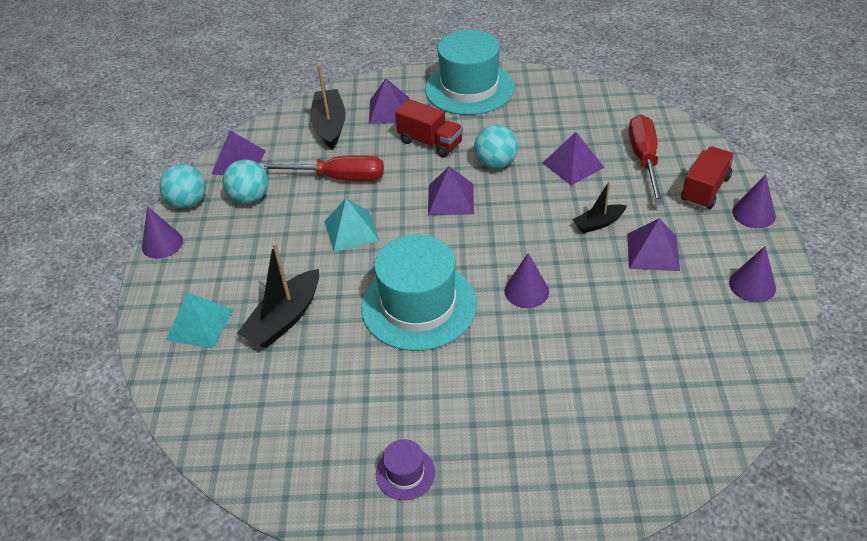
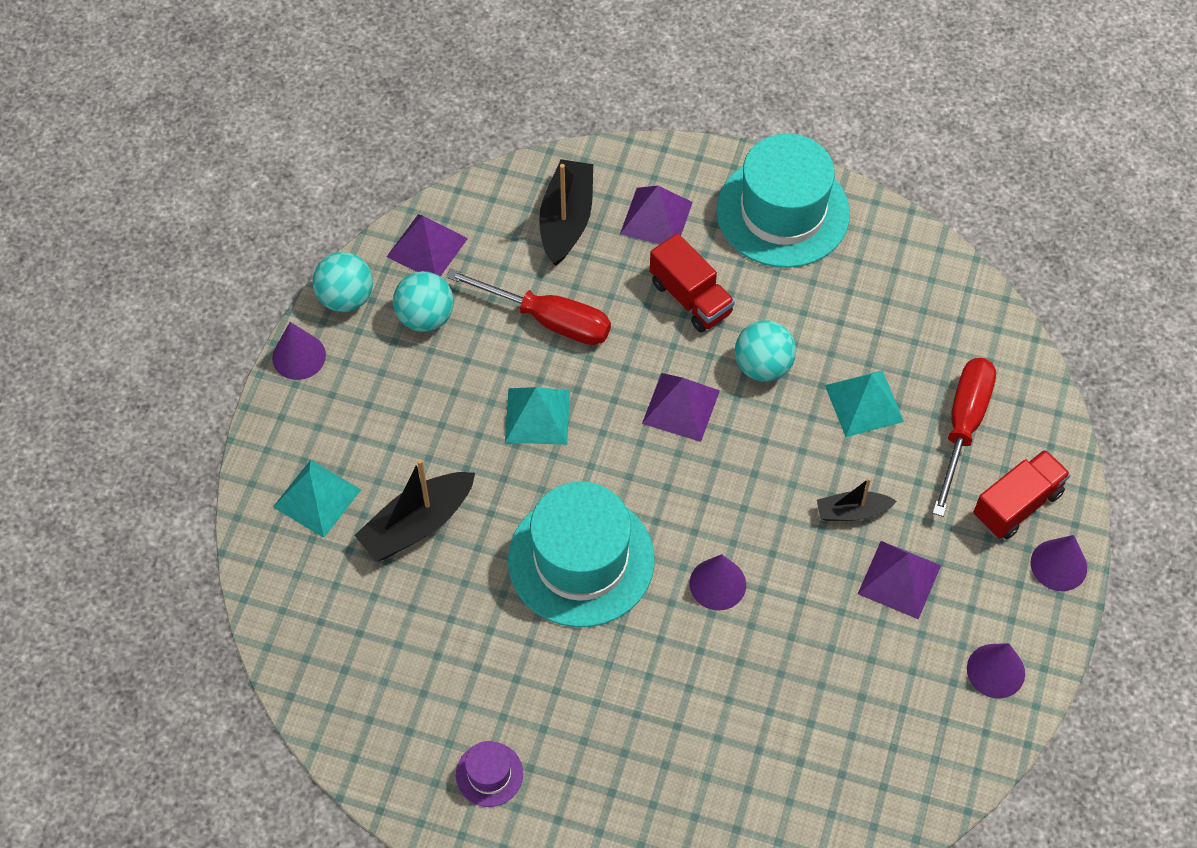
camera: 15 degrees right, 15 degrees up
(573, 165) = (864, 403): purple pyramid -> turquoise pyramid

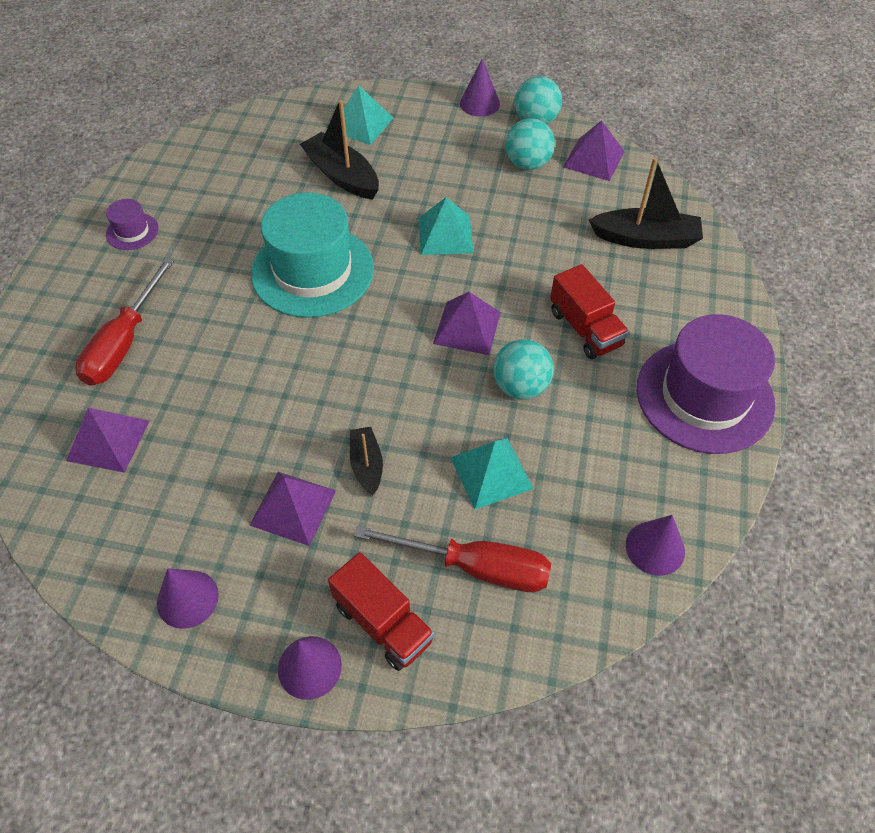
camera: 85 degrees right, 5 degrees down
(548, 319) = (540, 234): red screwdriver -> red screwdriver (124, 342)
(656, 218) = (667, 299): purple pyramid -> purple pyramid (108, 440)
(690, 298) = (585, 328): red truck -> red truck turned 75 degrees counterclockwise
(717, 584) = (289, 362): purple cone -> purple cone (655, 548)
(782, 212) = (704, 396): turquoise hat -> purple hat

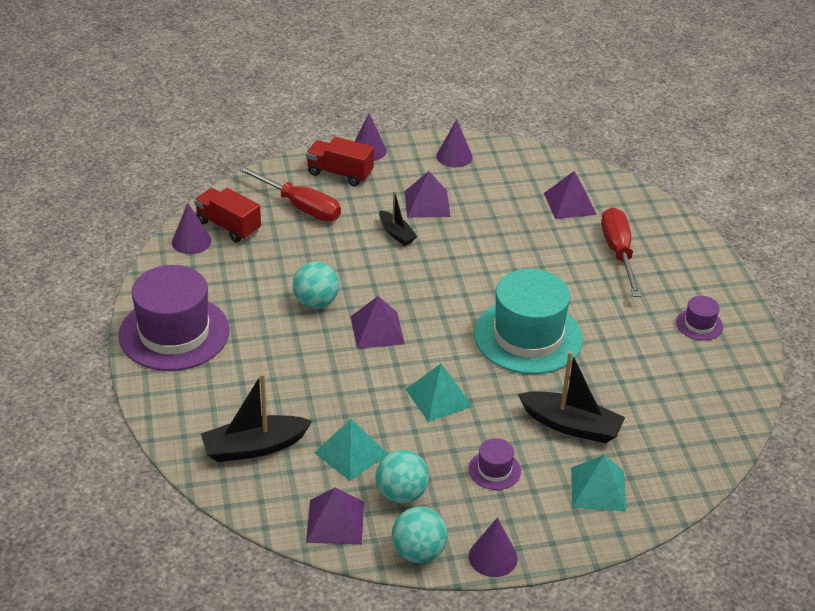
camera: 155 degrees right, 15 degrees down
(436, 160) = (494, 470): none -> purple hat
(475, 567) = (300, 206): red screwdriver -> red screwdriver turned 135 degrees counterclockwise
(491, 473) = (312, 250): turquoise pyramid -> turquoise pyramid (350, 453)
(585, 328) = (282, 355): red truck -> red truck (228, 226)

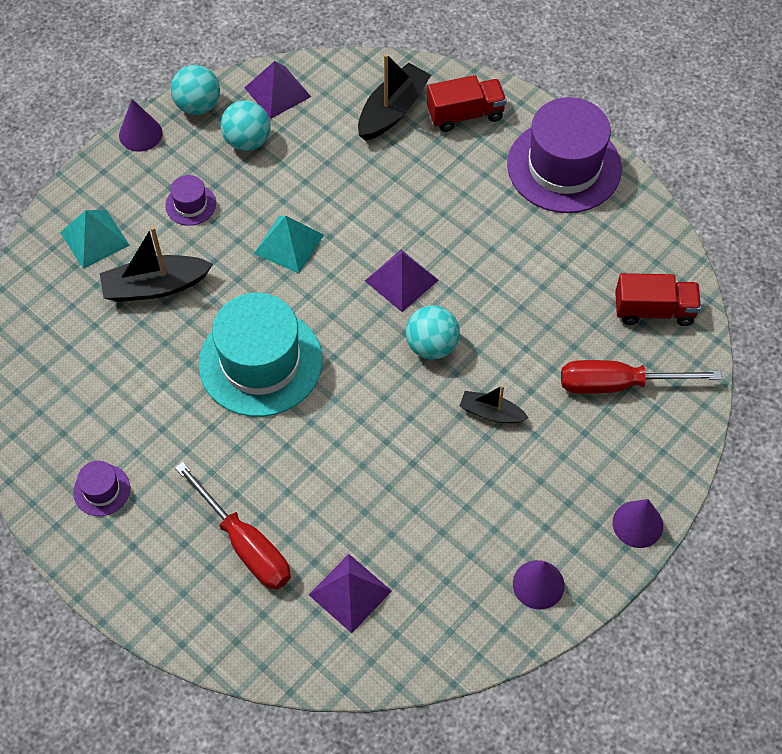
camera: 145 degrees right, 20 degrees up
(191, 241) = (665, 269): purple cone -> none
(316, 302) = (483, 275): turquoise ball -> turquoise ball (432, 345)
(340, 173) = (629, 462): red truck -> red truck (465, 114)
(350, 453) = (315, 150): turquoise pyramid -> none
(427, 203) = (500, 480): purple pyramid -> none

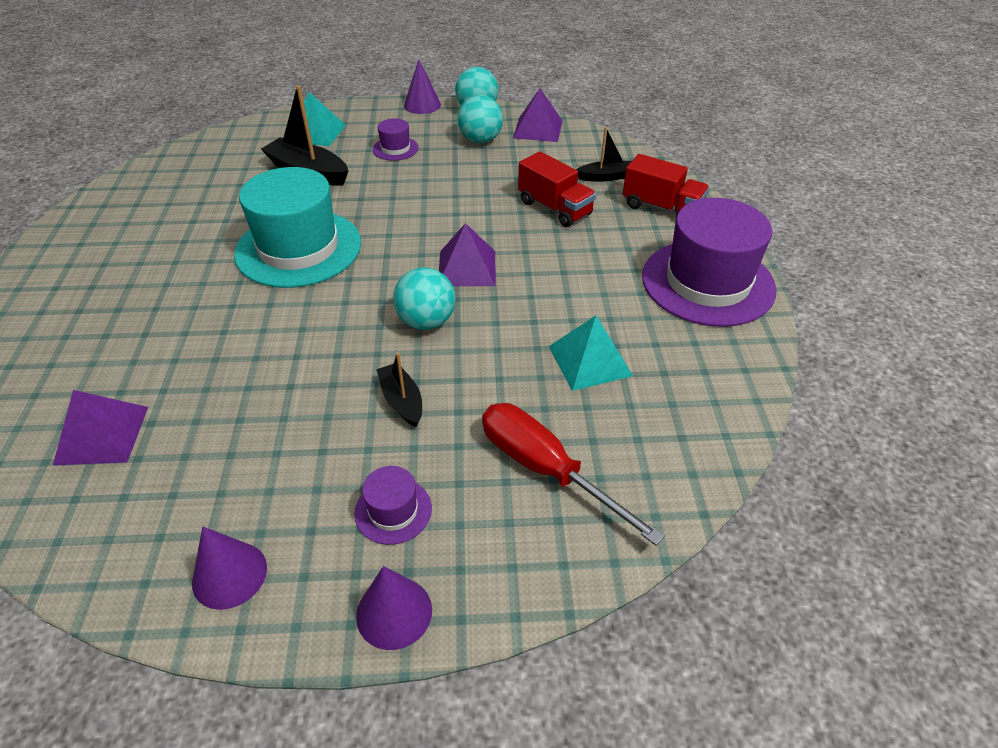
camera: 45 degrees right, 15 degrees down
(102, 490) = (98, 246): purple hat -> purple hat (393, 510)
(245, 544) = (106, 341): red screwdriver -> none
(289, 244) = (422, 201): turquoise pyramid -> turquoise pyramid (590, 360)
(392, 110) = (606, 177): black boat -> black boat, size x0.59
(654, 310) = (663, 437): red truck -> red truck (554, 208)

